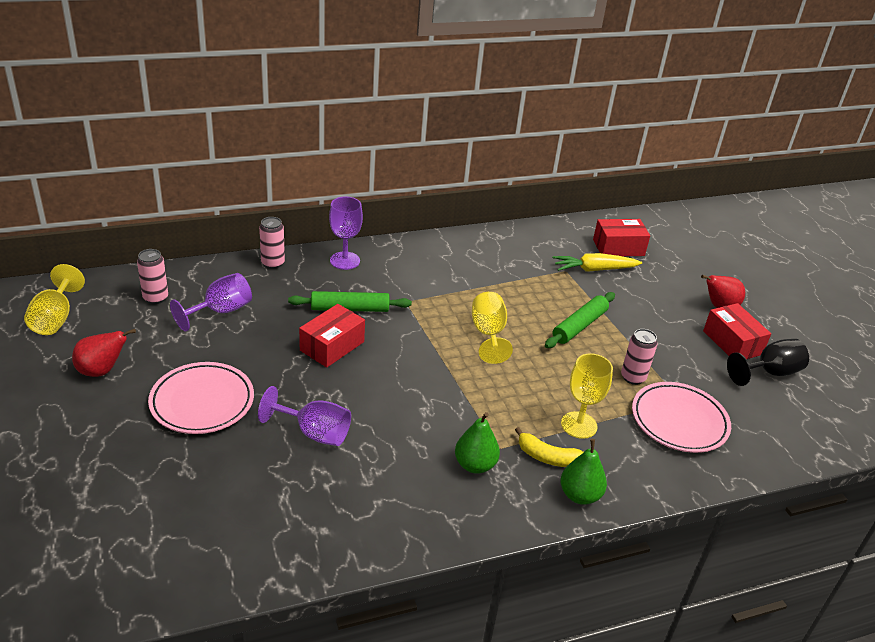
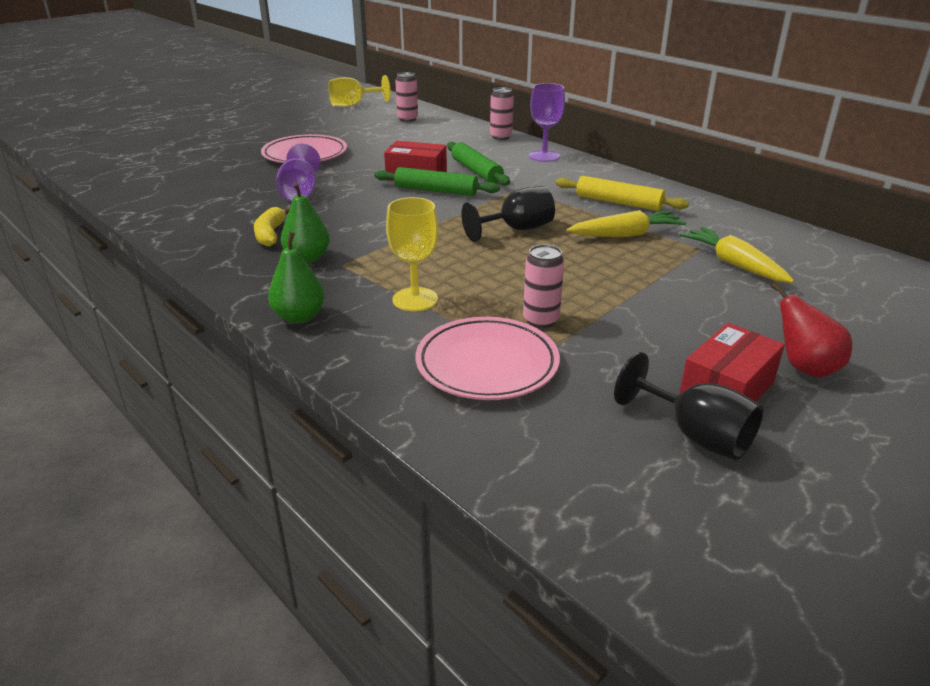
camera: 70 degrees right, 5 degrees down
(102, 371) = (312, 126): red pear -> none
(220, 311) = (415, 137): purple goblet -> none
(470, 268) = (618, 202): none -> yellow rolling pin
(488, 334) = (516, 230): yellow goblet -> black goblet
(527, 290) = (626, 235): none -> yellow carrot
(547, 457) = (346, 290): yellow banana -> yellow banana (270, 234)
(579, 326) = (600, 273): green rolling pin -> green rolling pin (436, 191)
(618, 247) = (816, 272): red box -> none

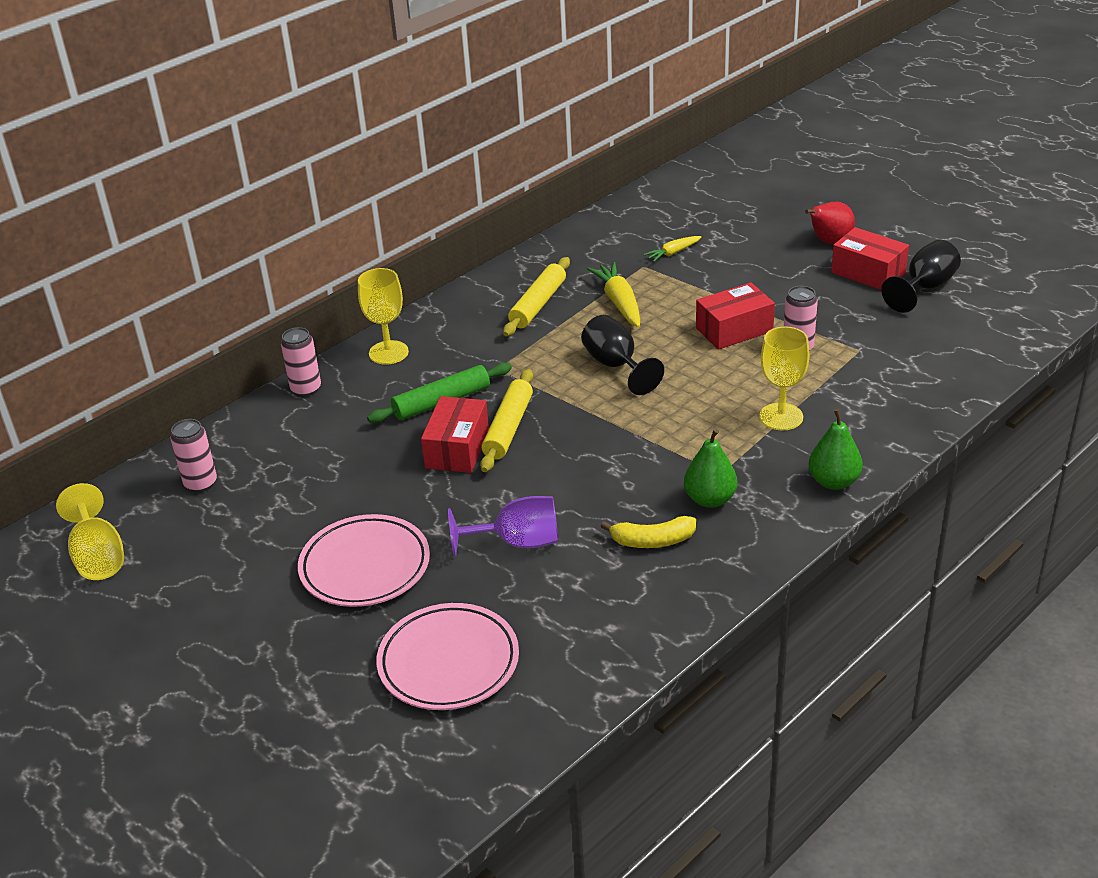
camera: 90 degrees left, 5 degrees up
(436, 191) = (508, 428): green rolling pin -> yellow rolling pin
(487, 364) = (874, 371): pink plate -> pink plate (448, 662)
(544, 156) = (388, 353): purple goblet -> yellow goblet
(578, 287) = (734, 330): none -> red box
(734, 264) = (673, 253): yellow carrot -> yellow carrot, size x0.58

